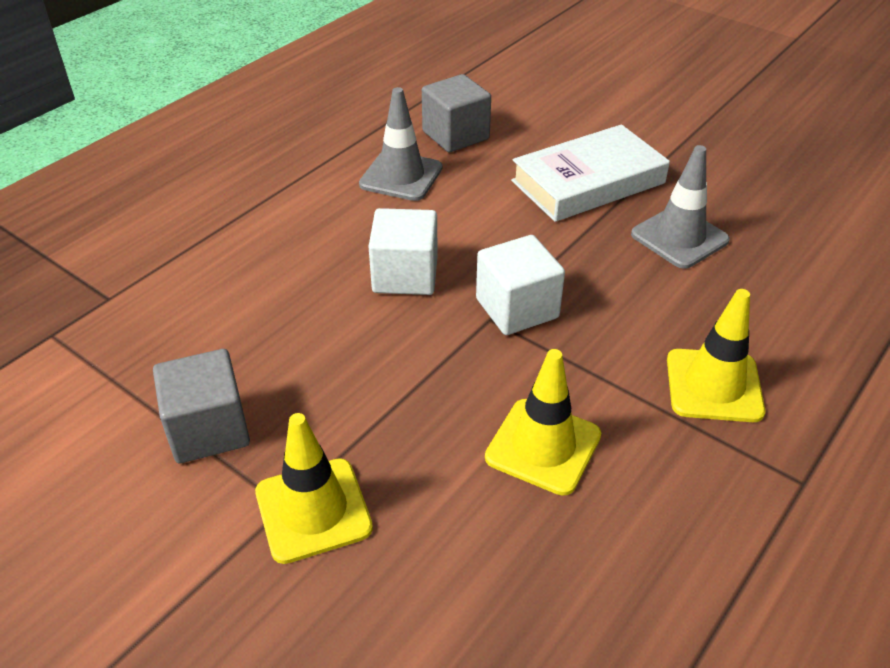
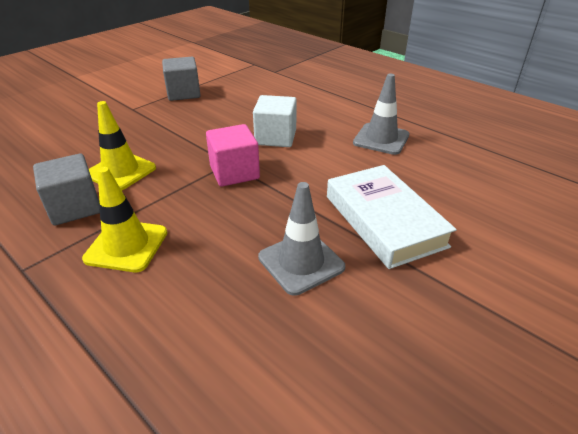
camera: 95 degrees right, 5 degrees down
(313, 510) = (125, 114): yellow traffic cone -> none
(455, 135) = (442, 162): grey cube -> grey cube (75, 207)
(517, 308) = (234, 172): white cube -> pink cube

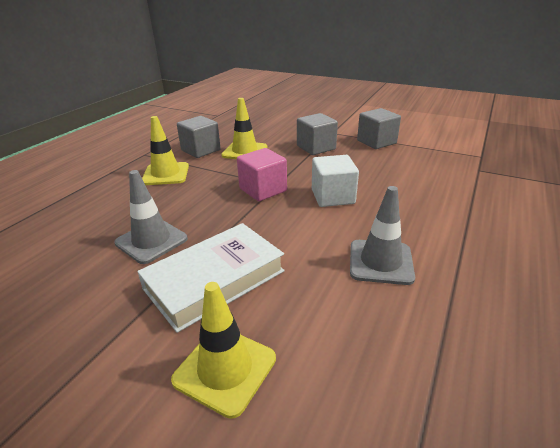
camera: 75 degrees right, 5 degrees down
(162, 125) = (316, 147): none -> grey cube
(487, 225) = (225, 369): none -> yellow traffic cone

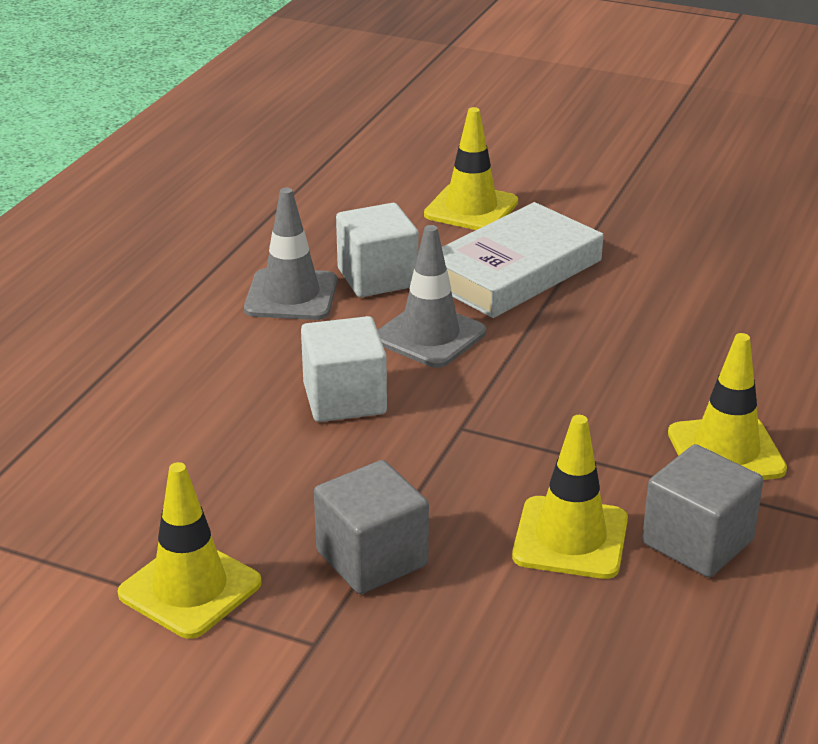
camera: 175 degrees right, 0 degrees up
(151, 241) = (637, 314): grey traffic cone -> grey traffic cone (429, 336)
(263, 190) = (487, 412): pink cube -> none
(319, 277) = (377, 278): none -> white cube
(376, 142) = (190, 588): grey cube -> yellow traffic cone

